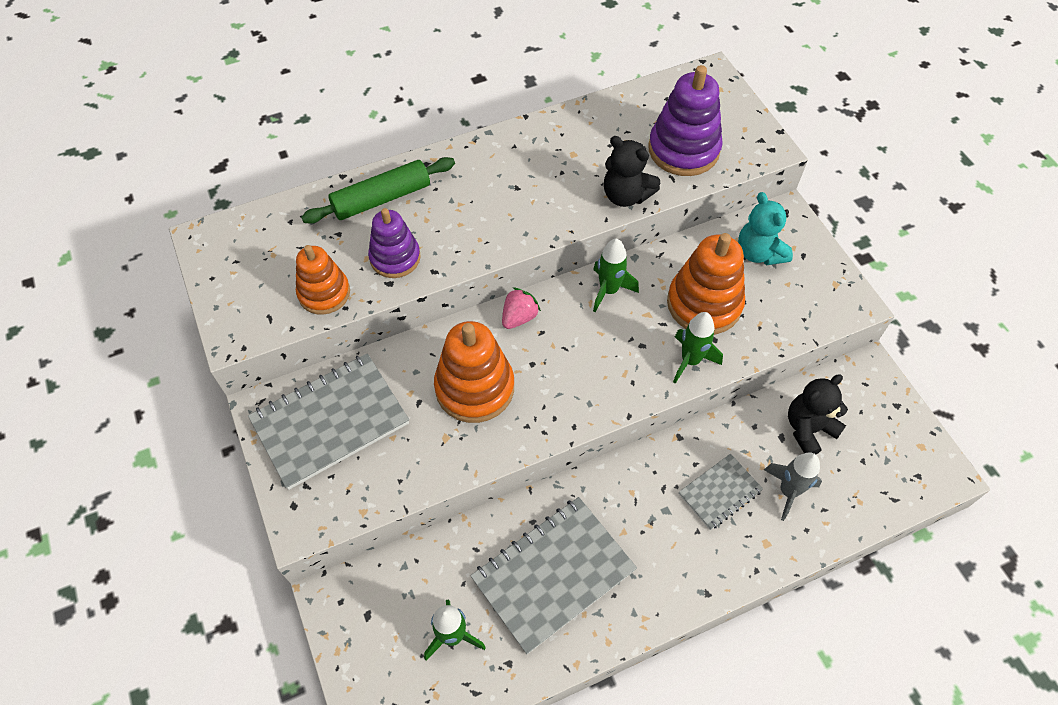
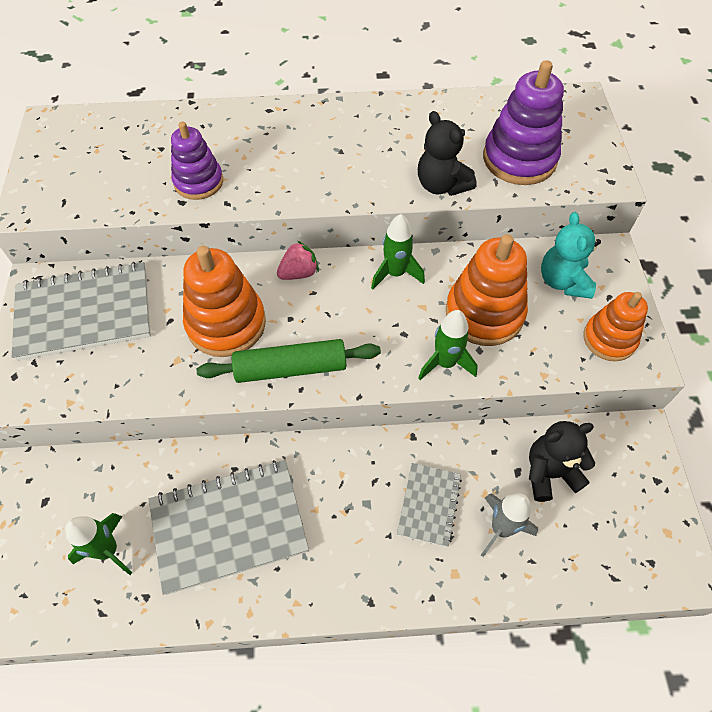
camera: 20 degrees right, 0 degrees up
(324, 293) = (121, 194): orange stacking toy -> orange stacking toy (609, 339)
(381, 199) = (214, 129): green rolling pin -> green rolling pin (290, 368)
(720, 492) = (429, 505): grey notebook -> grey notebook turned 60 degrees counterclockwise

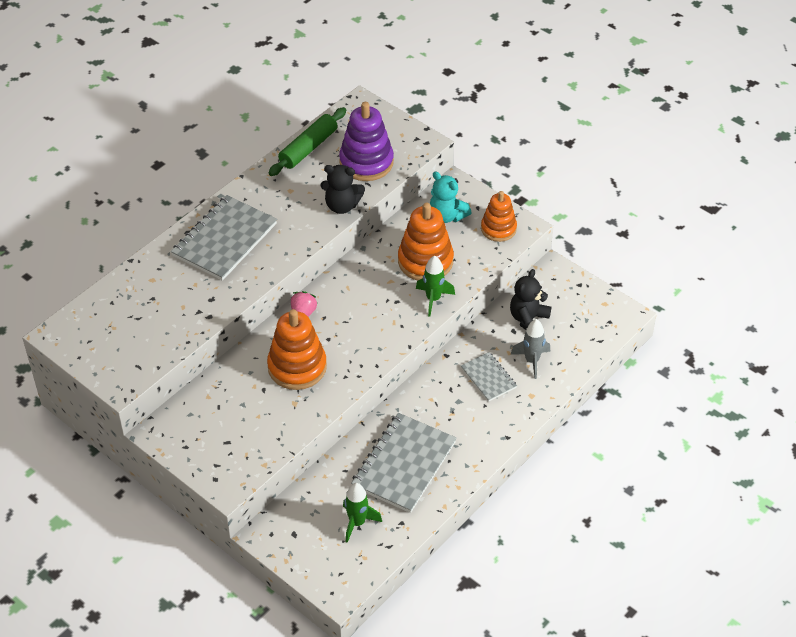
camera: 45 degrees left, 10 degrees down
(84, 313) = (209, 423): grey notebook -> grey notebook (224, 240)
(198, 182) = (203, 299): purple stacking toy -> none
(290, 368) = (359, 360): green rolling pin -> green rolling pin (308, 148)
(395, 273) = (356, 275): green rocket -> none

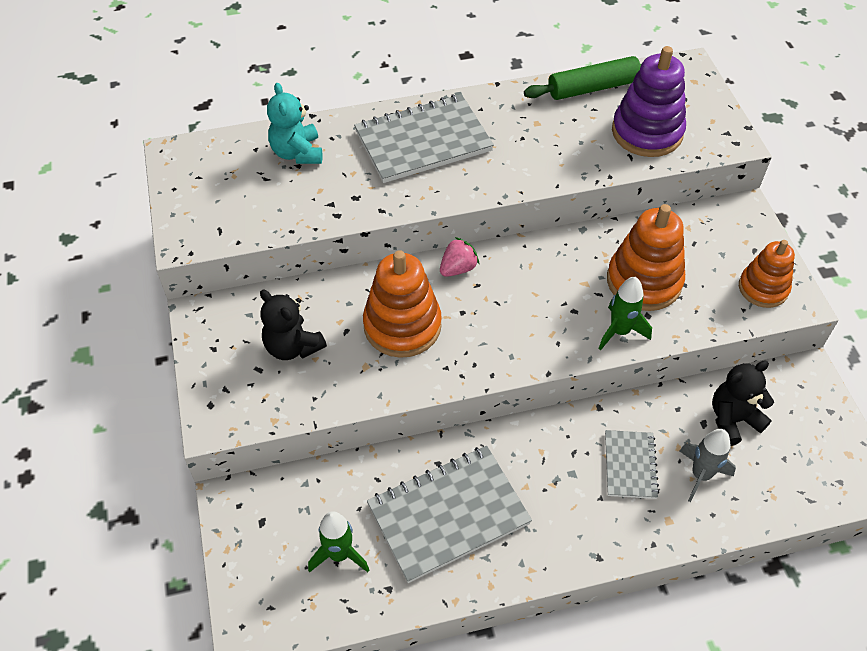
camera: 35 degrees right, 5 degrees up
(342, 206) = (581, 166): black teddy bear -> black teddy bear (293, 346)
(447, 216) = (709, 242): turquoise teddy bear -> turquoise teddy bear (297, 153)

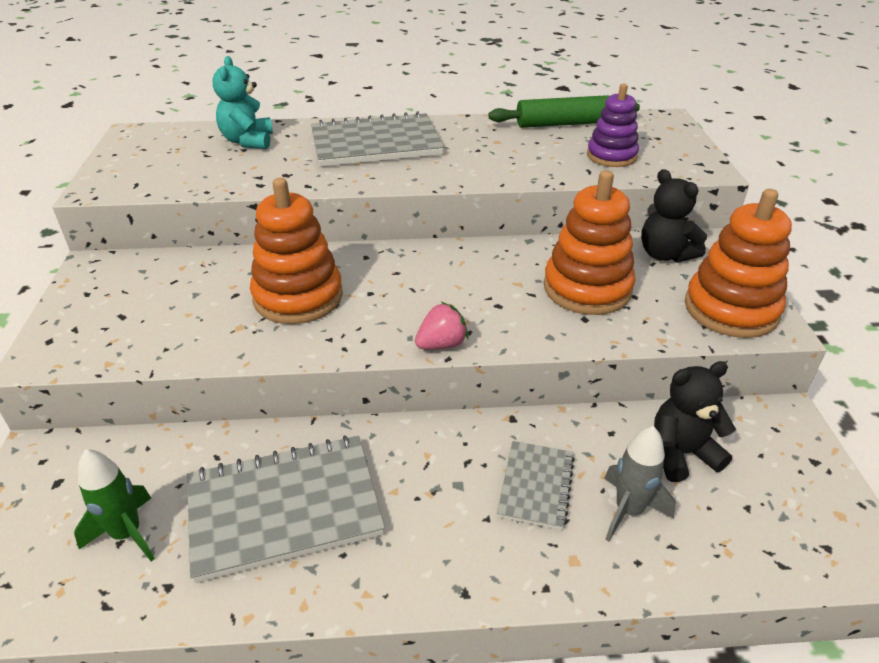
camera: 10 degrees right, 15 degrees down
(293, 346) = (170, 301): black teddy bear -> black teddy bear (665, 254)
(458, 268) = (381, 257): pink strawberry -> pink strawberry (441, 344)
(619, 331) = (546, 329): green rocket -> none
(647, 132) = (611, 156): purple stacking toy -> purple stacking toy, size x0.65
(763, 288) = (731, 309): orange stacking toy -> orange stacking toy, size x1.53

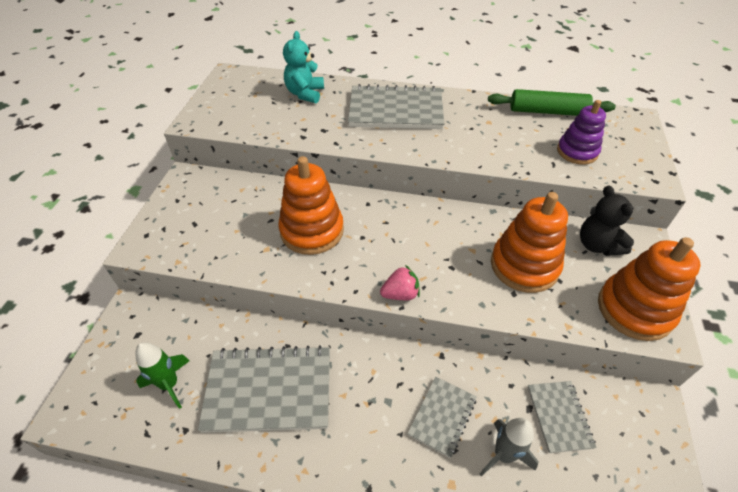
camera: 15 degrees right, 10 degrees up
(681, 453) = (559, 417): black teddy bear -> grey notebook

